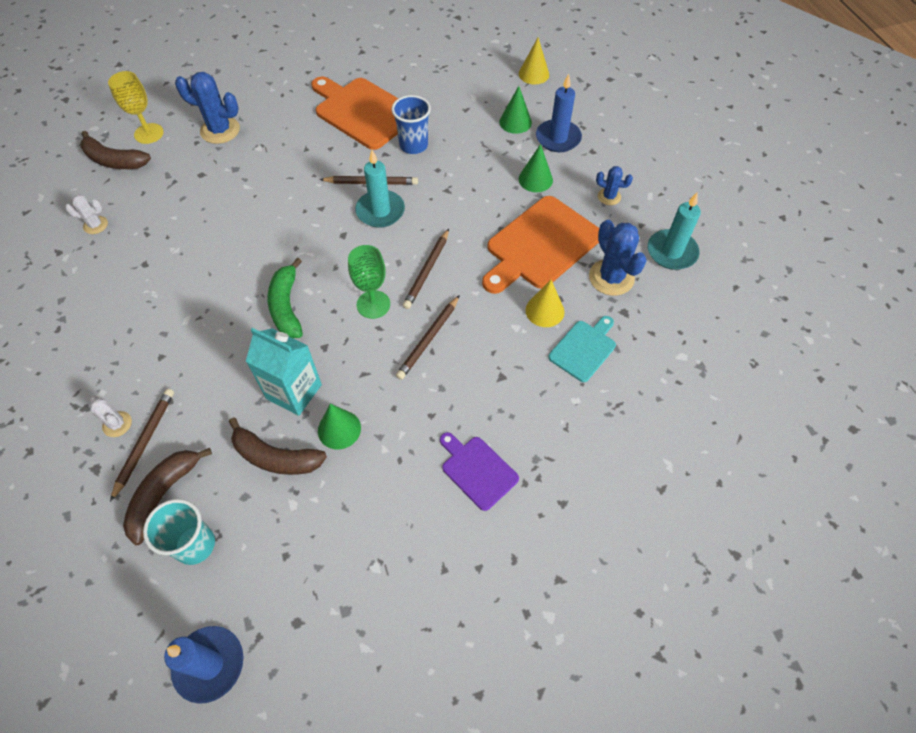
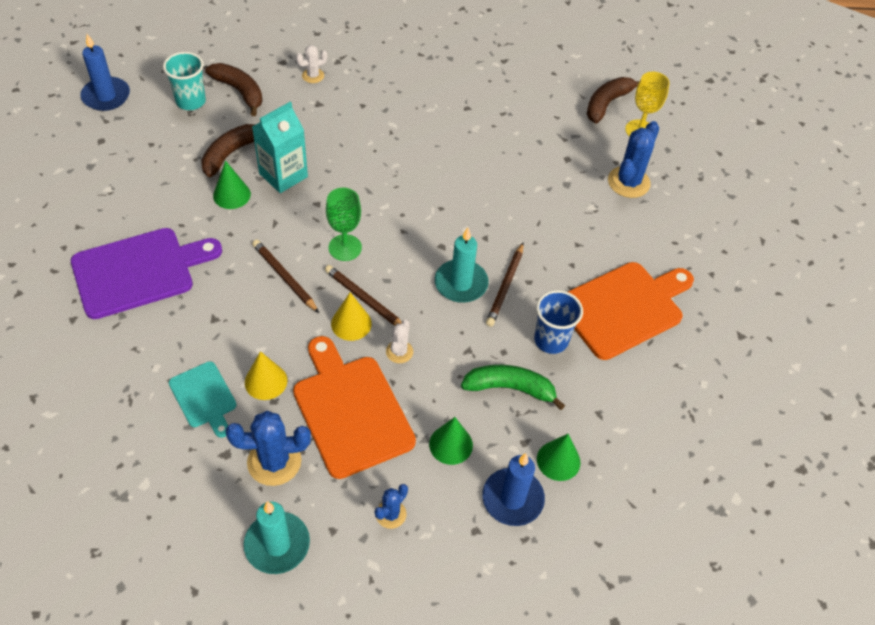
camera: 105 degrees right, 5 degrees down
(95, 225) = (526, 84): white cactus -> white cactus (399, 352)
(145, 442) = (289, 87): brown pencil -> none
(287, 306) = (374, 188): green banana -> green banana (510, 388)
(477, 470) = (139, 271): purple cutting board -> purple cutting board, size x1.83
(534, 74) = (650, 520): yellow cone -> yellow cone (351, 323)

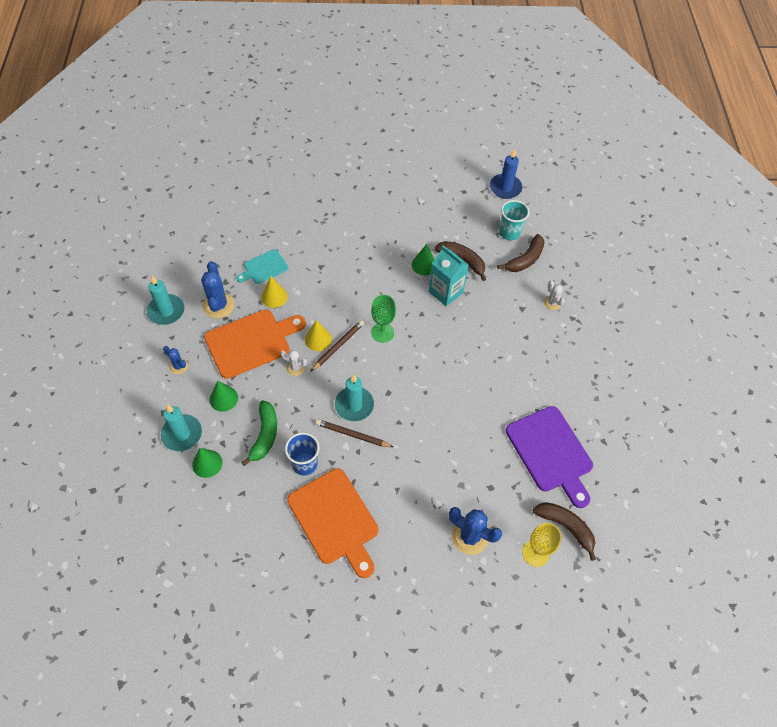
camera: 90 degrees right, 5 degrees up
(139, 271) = (356, 225): purple cutting board -> purple cutting board (551, 452)
(284, 277) = (355, 300): brown pencil -> none
(512, 499) = (182, 434): blue candle -> turquoise candle

